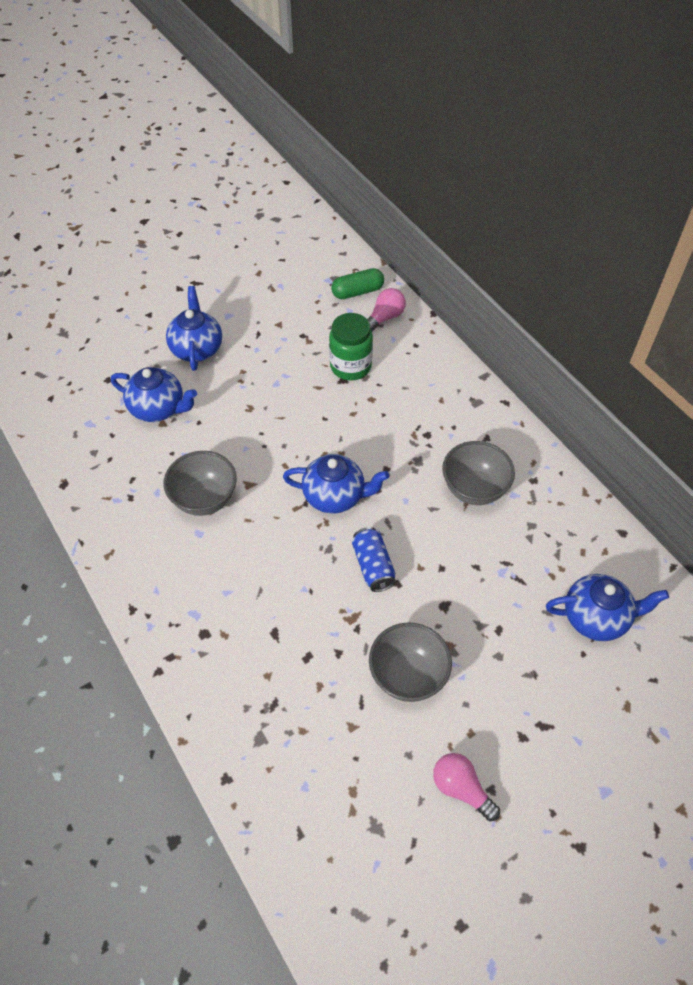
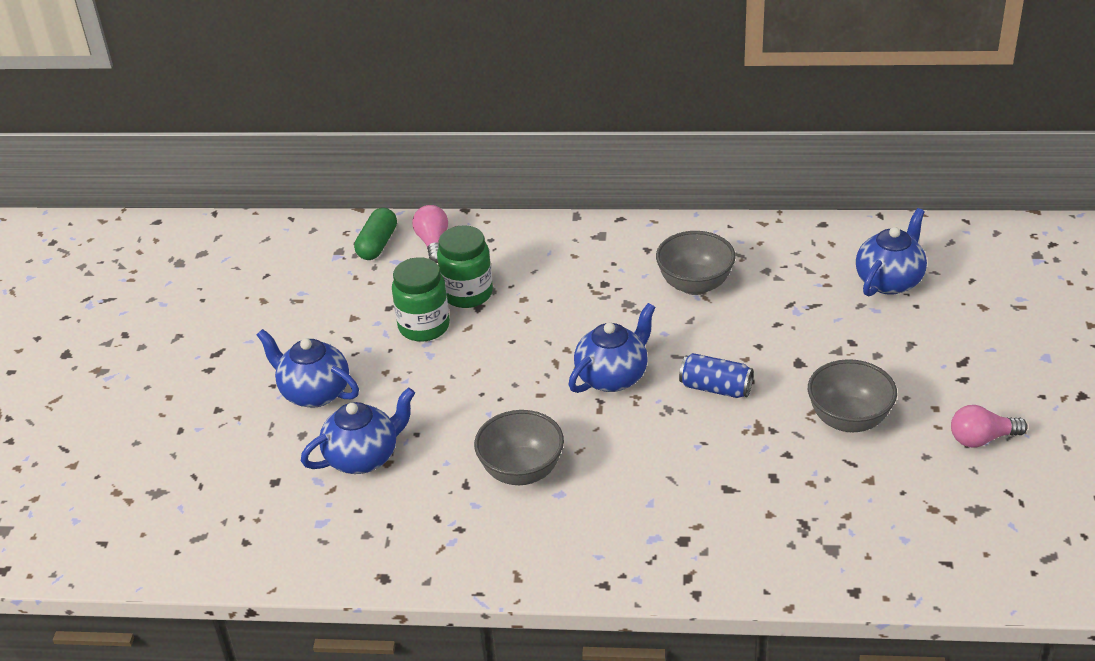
camera: 50 degrees left, 15 degrees down
(300, 364) = (424, 326): none -> green jar

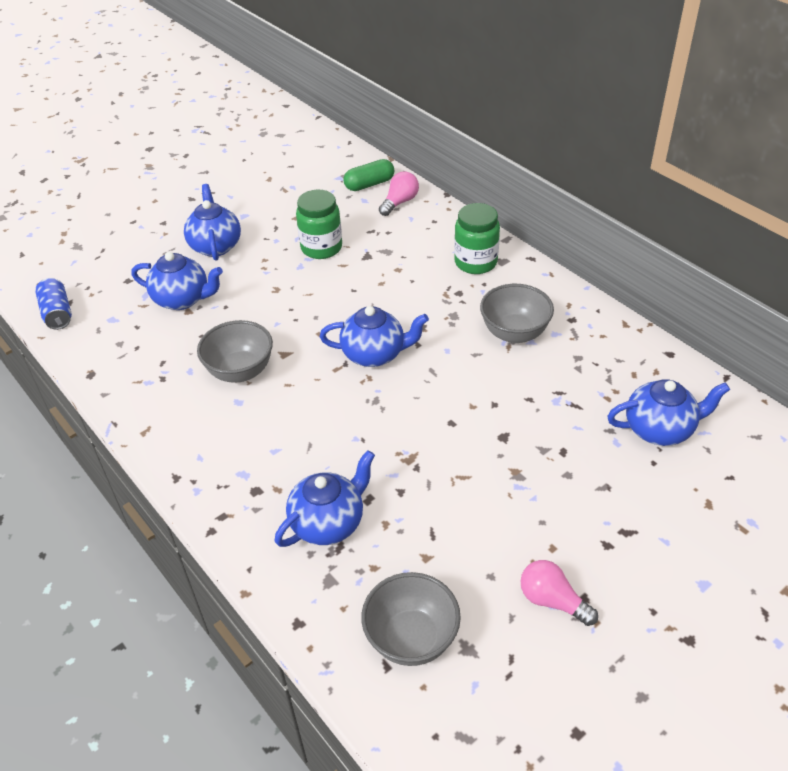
camera: 45 degrees right, 5 degrees up
(467, 294) = (372, 245): green jar -> green jar (475, 262)
(715, 388) = (424, 410): blue can -> blue can (57, 313)
(771, 515) = (329, 522): none -> blue teapot
(849, 420) = (477, 503): grey bowl -> grey bowl (411, 638)

